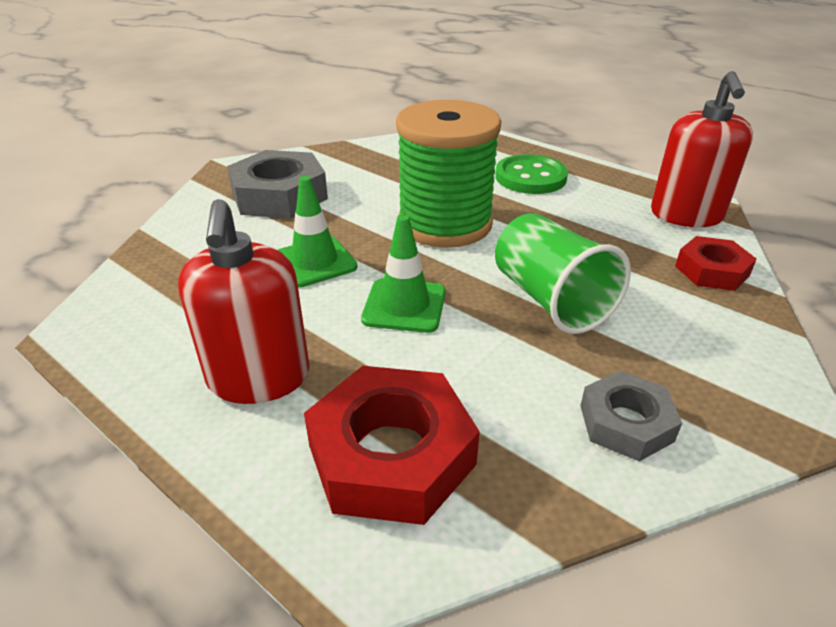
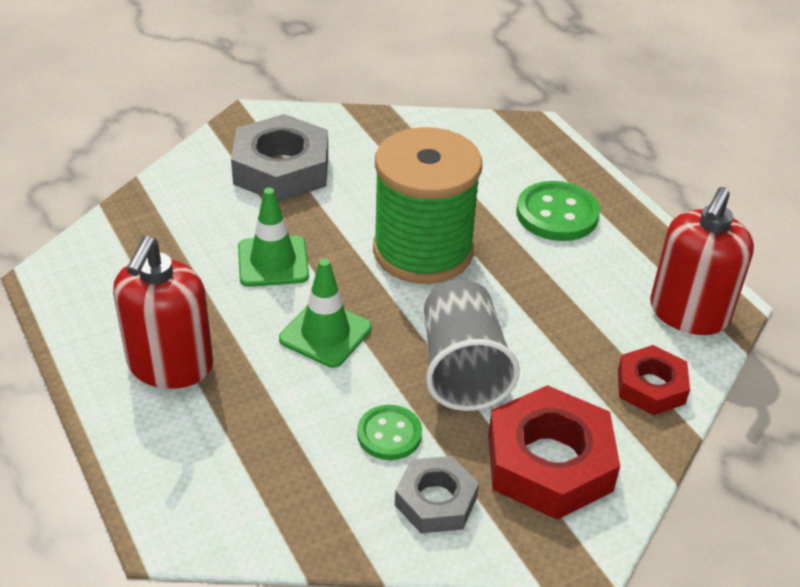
camera: 20 degrees right, 5 degrees up
(391, 455) = (235, 462): red nut -> red nut (549, 462)
(531, 374) = (389, 434): none -> green button
(551, 300) = (462, 369): green cup -> grey cup

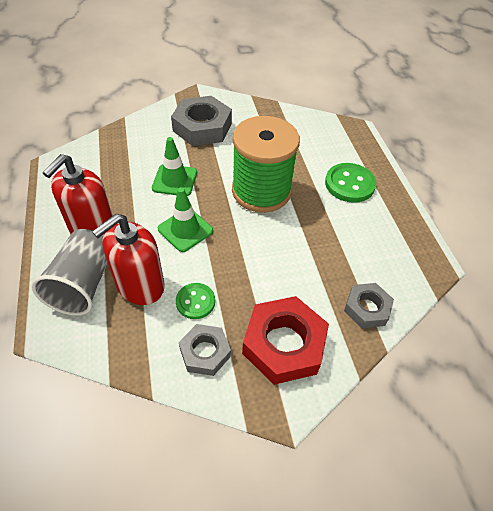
camera: 15 degrees right, 10 degrees up
(462, 369) = (255, 270): grey cup -> grey cup (83, 284)
(651, 386) = (367, 308): red nut -> grey nut
(689, 313) = (408, 265): red soap dispenser -> red soap dispenser (140, 285)

